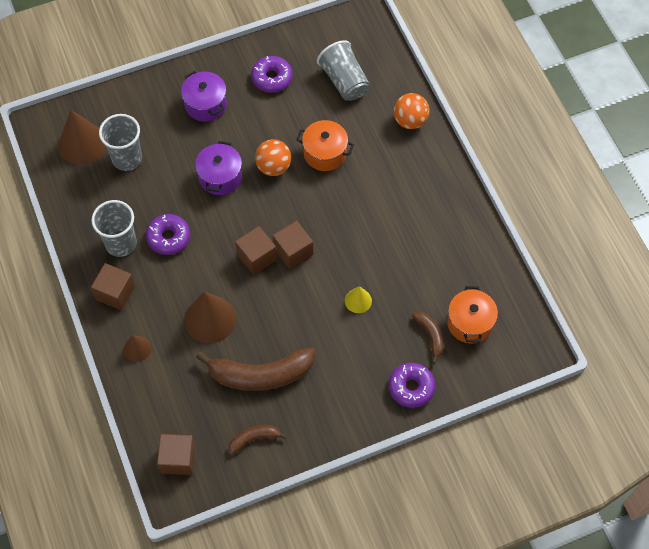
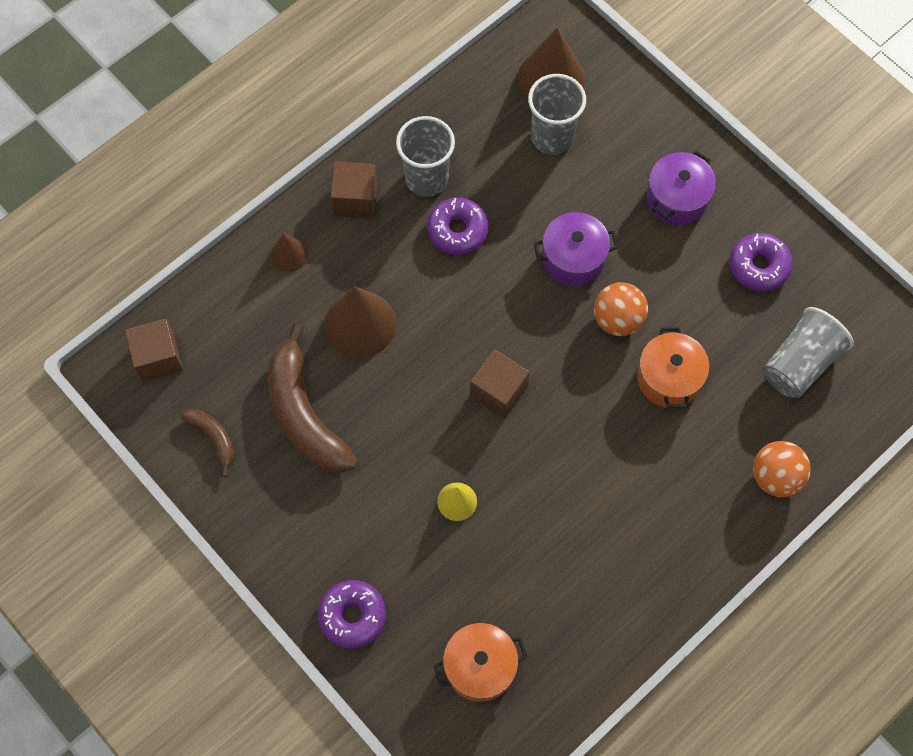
camera: 70 degrees right, 5 degrees up
(256, 257) = (472, 348): brown cube -> none
(430, 335) = (440, 617): brown banana -> none

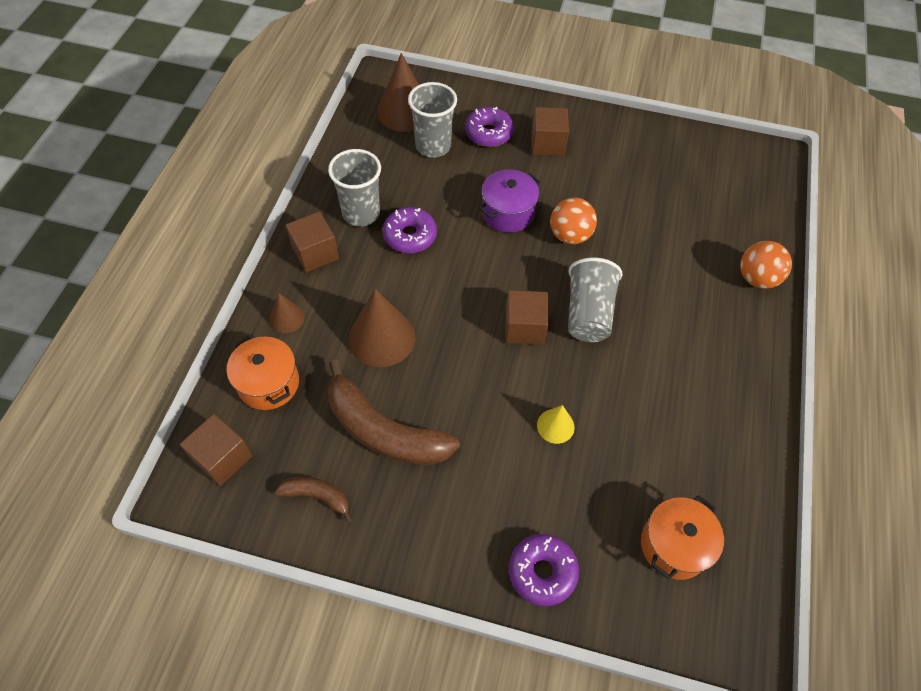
camera: 35 degrees left, 10 degrees down
(668, 378) = (635, 254): orange pot -> orange pot (268, 383)
(677, 199) = (547, 144): purple pot -> brown cube
(758, 266) = (633, 157): purple donut -> purple donut (488, 133)
(800, 363) = (708, 201): grey cup -> grey cup (588, 313)

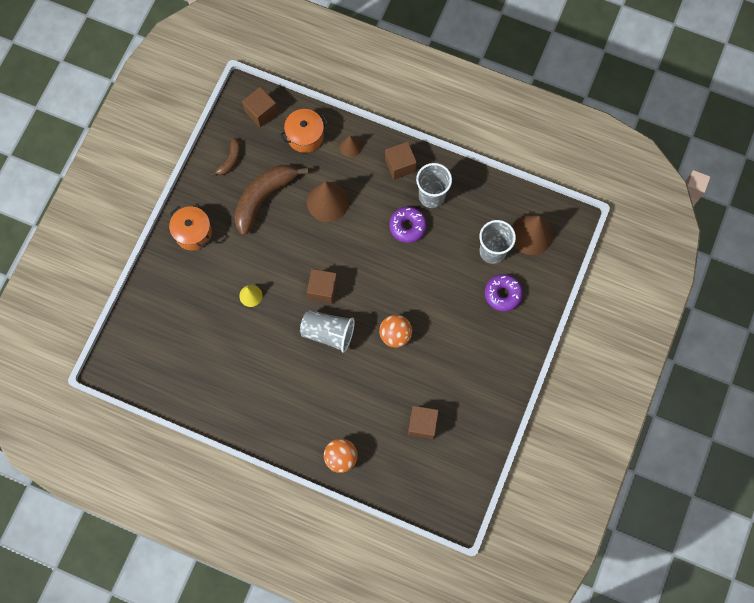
camera: 100 degrees right, 15 degrees up
(508, 213) = (421, 295): purple pot -> none
(542, 572) = (167, 271): purple donut -> none
(547, 144) = (487, 336): brown cube -> brown cube (422, 424)
(674, 545) = (167, 346): orange pot -> orange pot (193, 233)

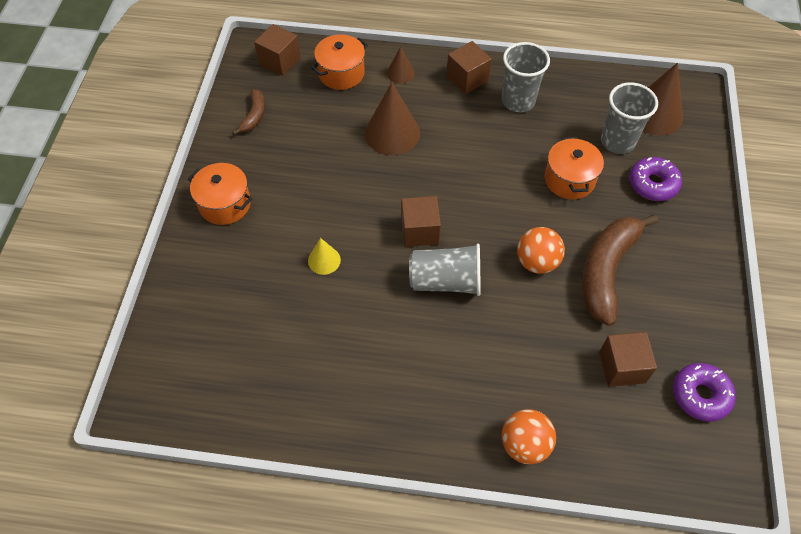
camera: 15 degrees left, 15 degrees down
(264, 198) = (309, 146): brown banana -> brown banana (607, 271)
(407, 226) = (502, 138): purple donut -> purple donut (700, 395)
(443, 275) = (569, 179): none -> orange pot

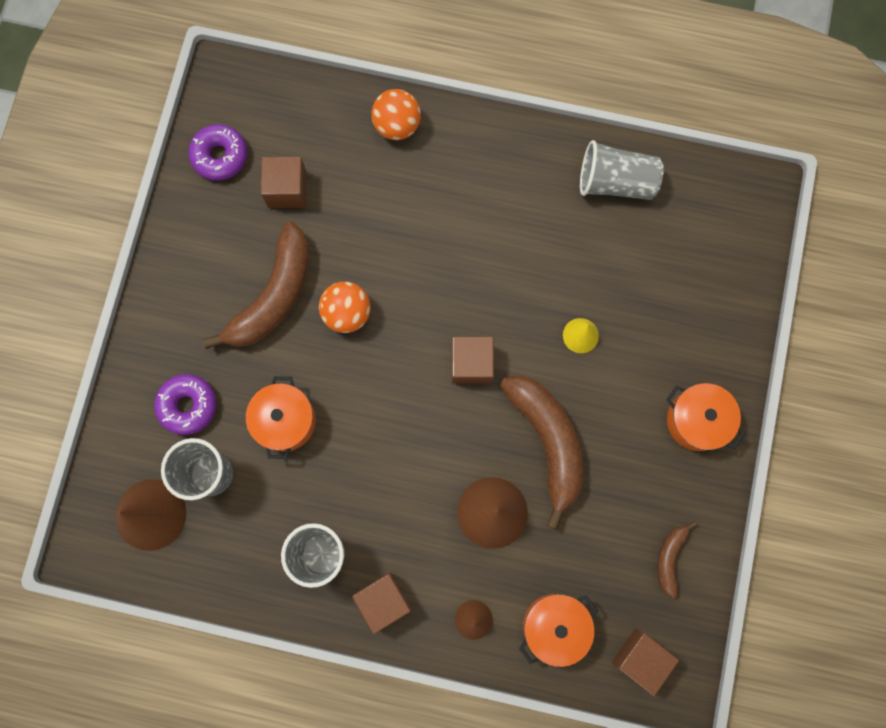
camera: 175 degrees left, 20 degrees up
(351, 180) = (547, 442): none -> brown banana
(445, 281) = (449, 298): grey cup -> grey cup (615, 182)

